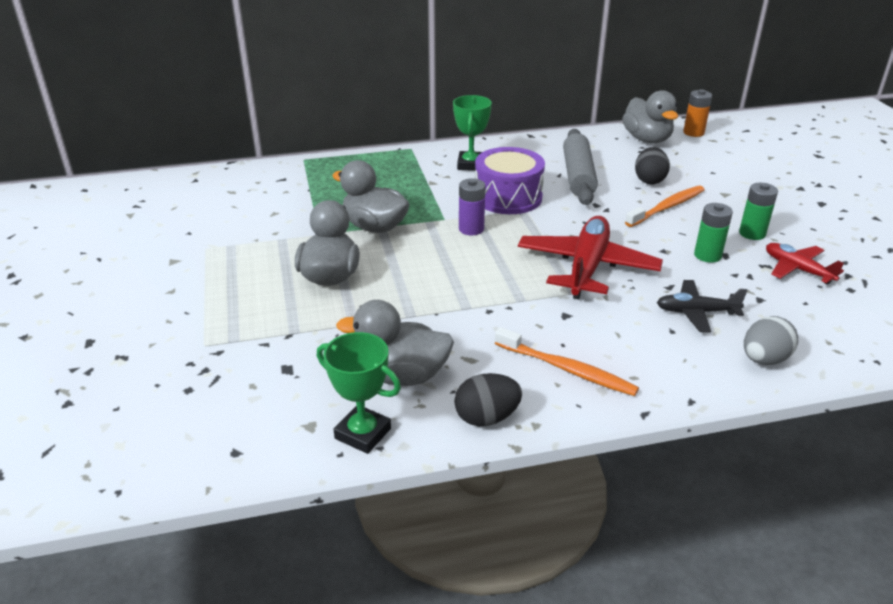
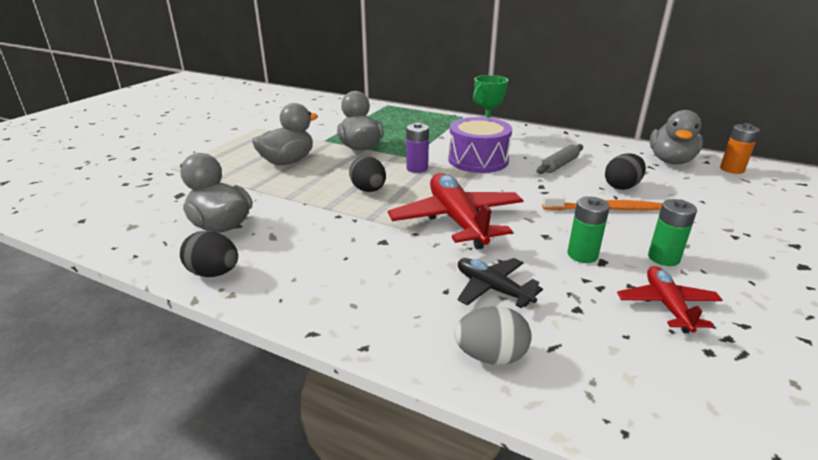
camera: 40 degrees right, 5 degrees down
(363, 433) = (142, 243): green trophy -> none
(469, 272) = (368, 190): none -> black egg
(566, 369) = (317, 273): orange toothbrush -> none
(578, 176) = (560, 165): grey rolling pin -> grey rolling pin, size x0.59
(587, 267) = (457, 220): red plane -> red plane turned 75 degrees counterclockwise

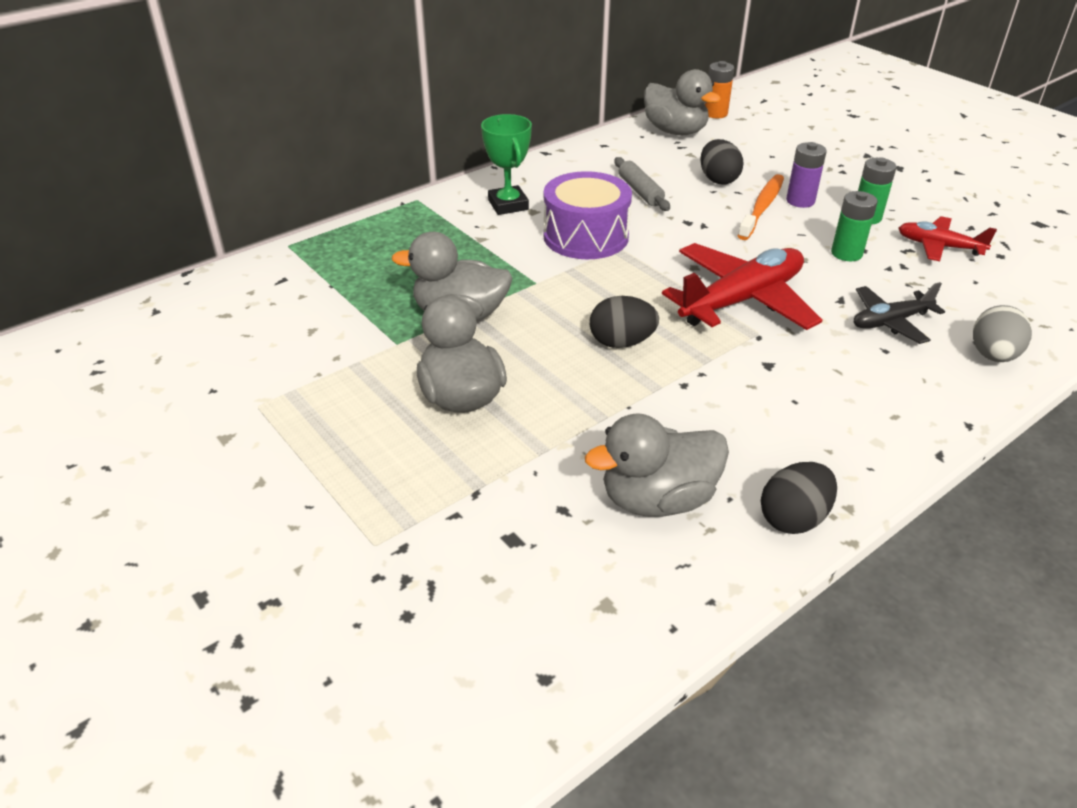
camera: 65 degrees left, 10 degrees up
(417, 168) = (578, 287): purple battery -> purple battery (800, 201)
(457, 220) = (742, 300): red plane -> red plane turned 135 degrees clockwise

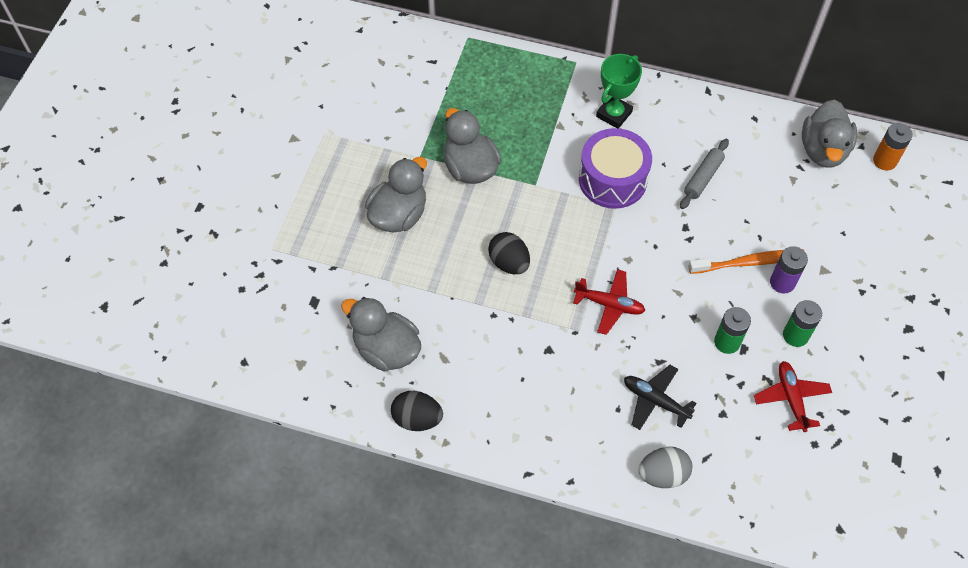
camera: 55 degrees right, 20 degrees up
(718, 179) = (767, 216): black egg -> none
(742, 300) = (609, 304): red plane -> red plane, size x0.56

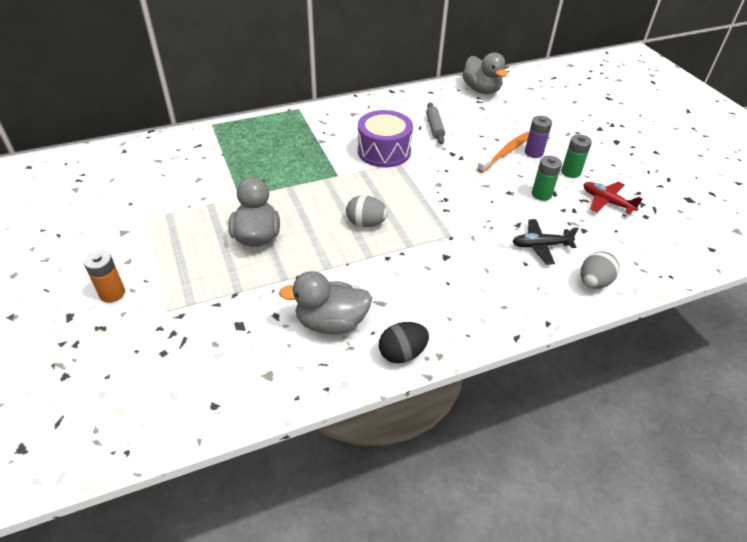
camera: 40 degrees left, 15 degrees down
(470, 168) = (283, 187): grey duck -> none
(509, 263) = (366, 223): black egg -> grey egg
(609, 304) = (454, 212): red plane -> none
(614, 114) = (349, 122): green trophy -> none
(884, 161) = (515, 82): orange battery -> orange battery (112, 293)

